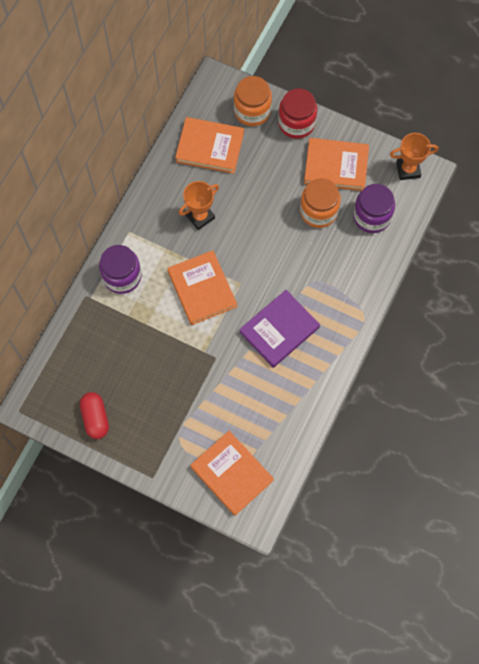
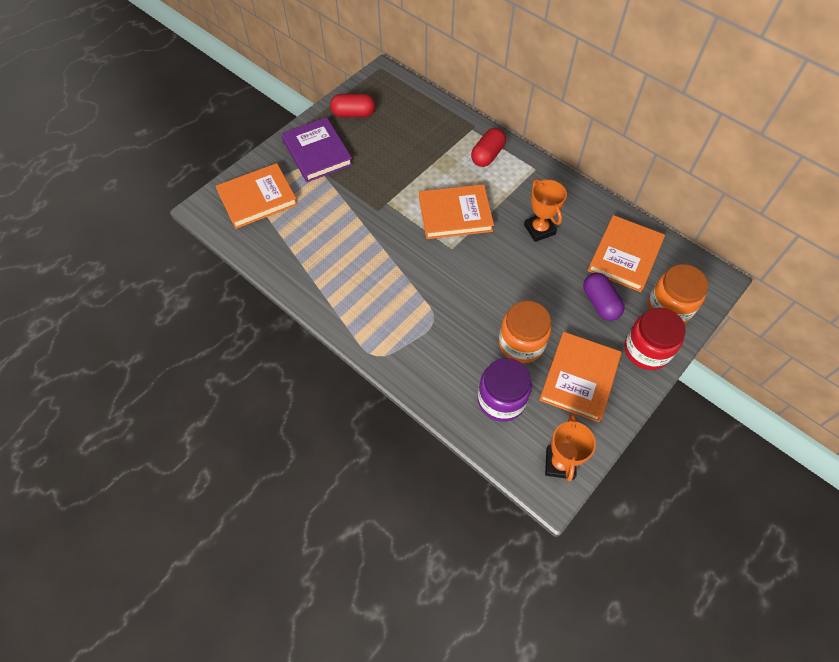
camera: 105 degrees right, 10 degrees down
(122, 276) = (487, 155): purple jar -> red capsule
(263, 160) = (600, 303): none -> purple capsule
(279, 330) = (388, 270): purple book -> purple book (317, 152)

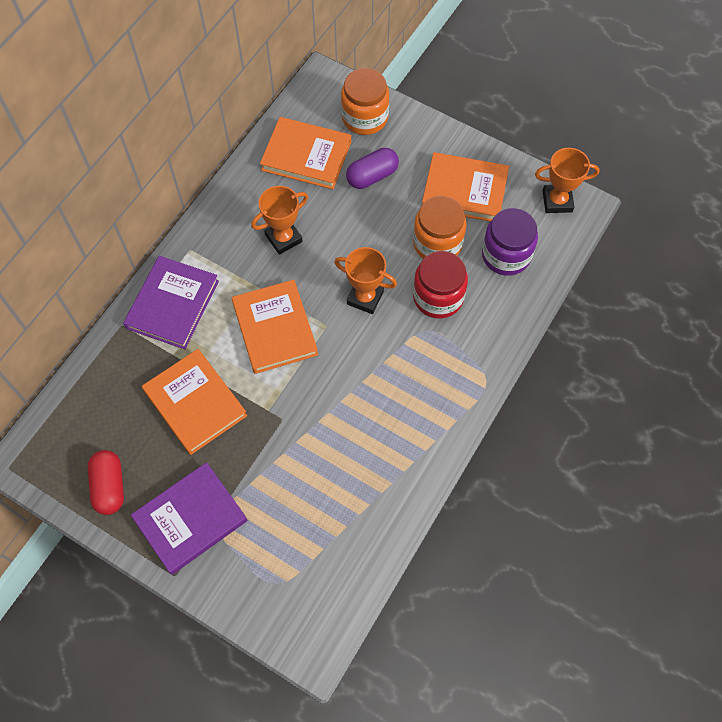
camera: 100 degrees left, 5 degrees up
(257, 198) = (285, 579): orange book -> orange book (195, 403)
(473, 278) = (365, 298): none -> orange trophy
(487, 155) = (173, 304): red capsule -> purple book
(646, 350) = (419, 136): red jar -> red jar (438, 297)

